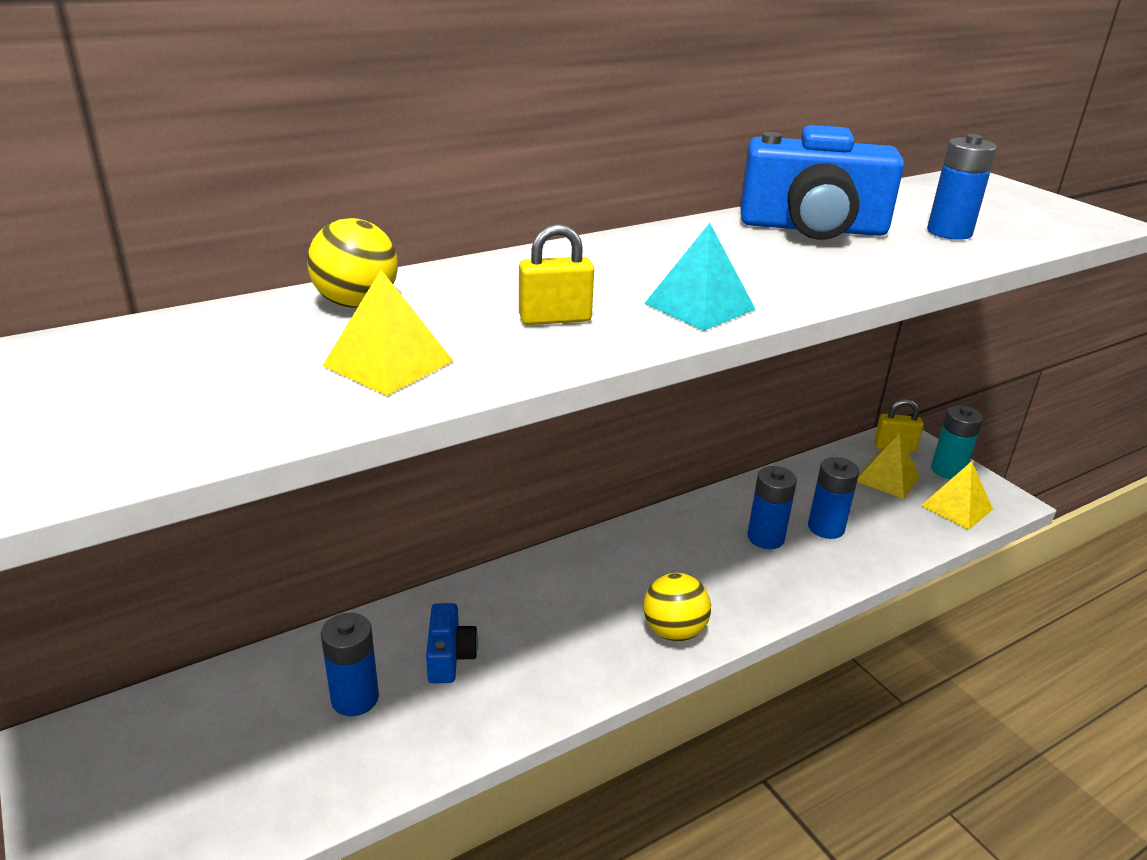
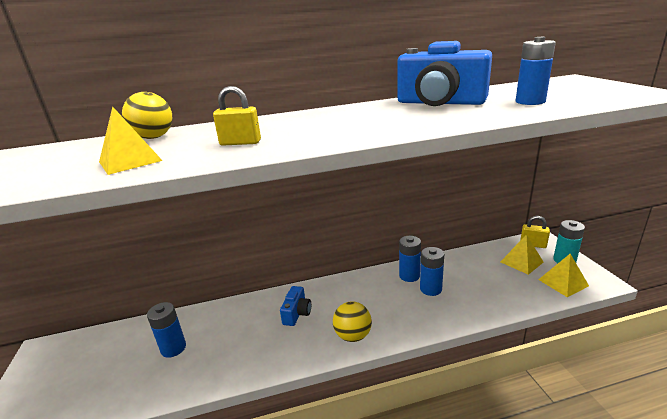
camera: 20 degrees right, 5 degrees down
(449, 656) = (229, 333): blue camera -> blue camera (297, 313)
(699, 306) = (328, 137): turquoise pyramid -> none
(826, 528) = (470, 287): blue battery -> blue battery (409, 276)

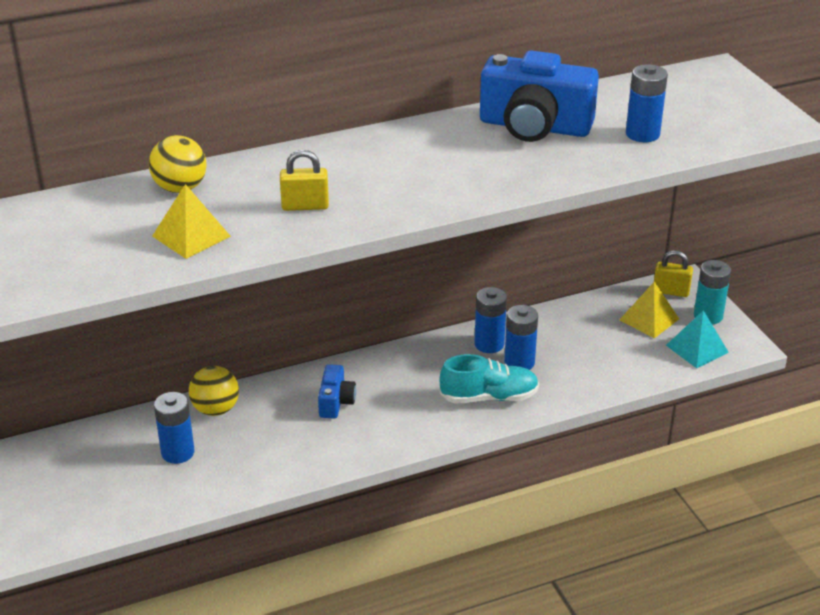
camera: 10 degrees left, 10 degrees up
(353, 335) = (418, 427): yellow ball -> yellow ball (215, 409)
(408, 314) = (489, 397): none -> turquoise shoe
(563, 282) = (697, 348): yellow pyramid -> turquoise pyramid

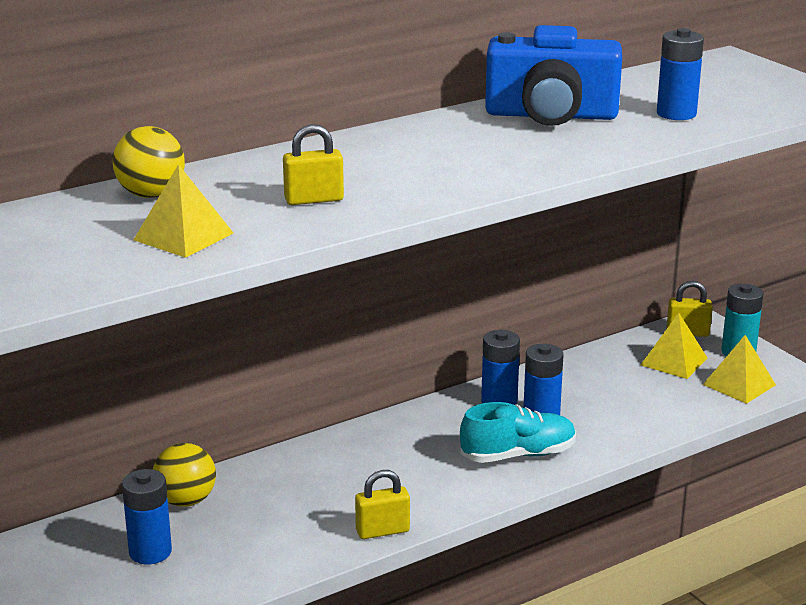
camera: 10 degrees left, 10 degrees down
(336, 402) = (334, 478): blue camera -> none
(360, 455) = (382, 531): none -> yellow padlock
(697, 348) = (739, 384): turquoise pyramid -> yellow pyramid

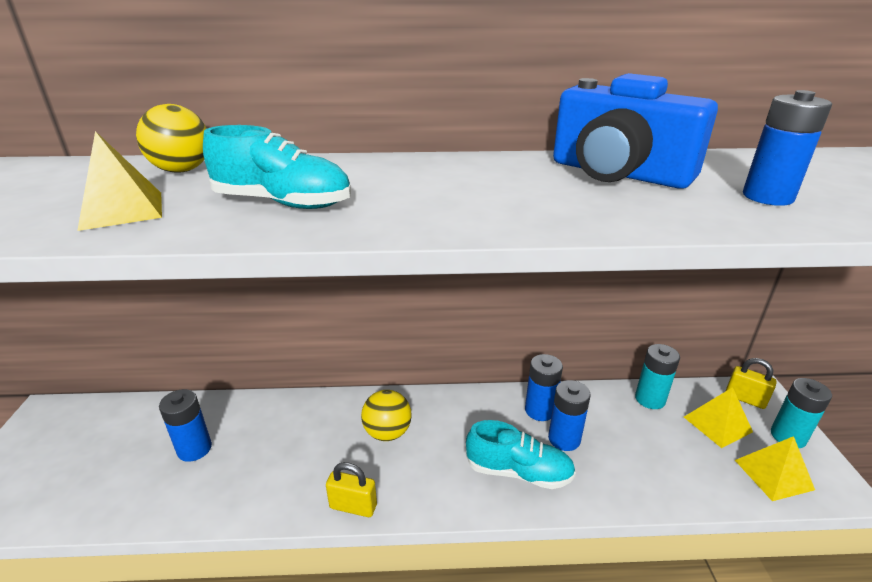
camera: 30 degrees right, 5 degrees up
(186, 500) = (259, 412): yellow ball -> yellow ball (387, 432)
(314, 200) = (283, 203): yellow padlock -> turquoise shoe
(600, 360) = (650, 399): none -> turquoise battery

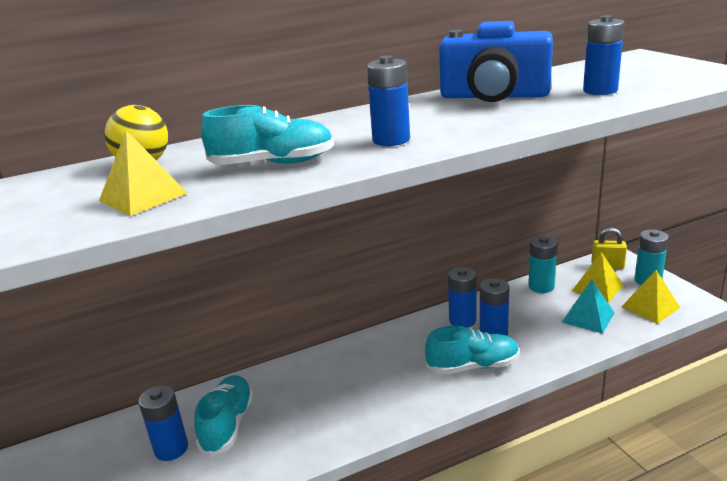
camera: 20 degrees left, 5 degrees down
(254, 443) = (228, 424): none -> turquoise shoe
(353, 506) = (355, 435): yellow padlock -> none
(387, 432) = (346, 376): yellow ball -> none
(435, 205) = (391, 140): none -> blue battery
(685, 459) = (588, 317): none -> turquoise pyramid

